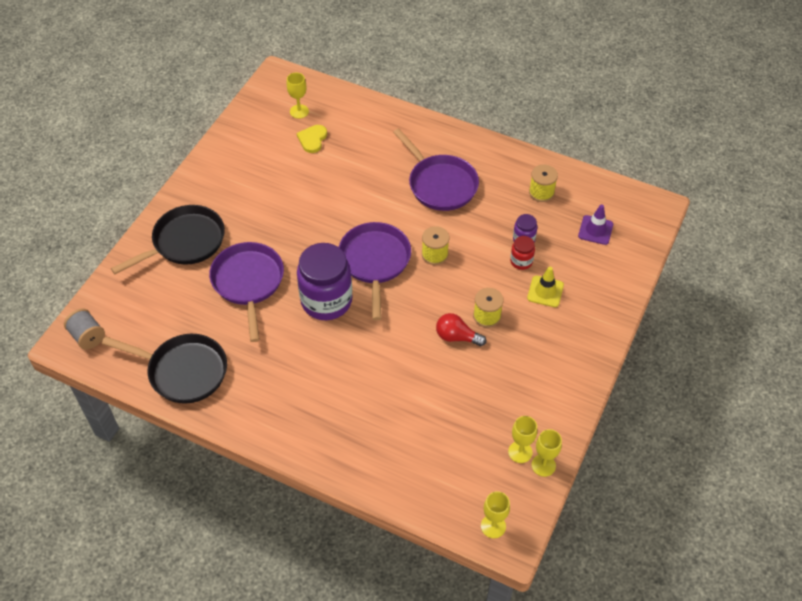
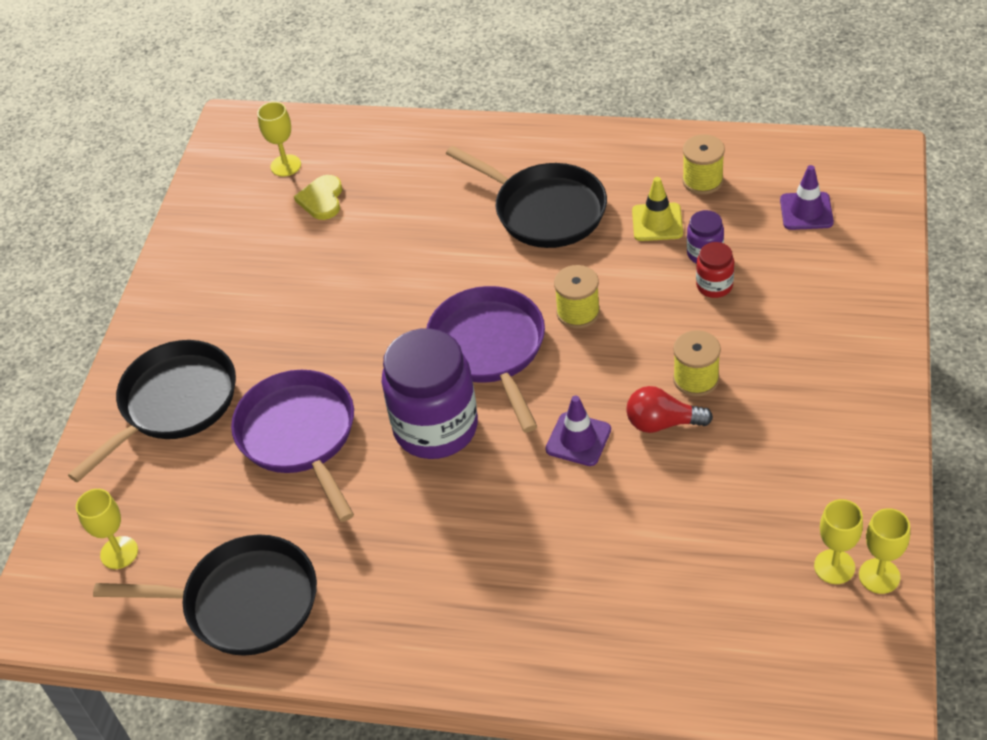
camera: 10 degrees left, 5 degrees down
(88, 336) = (62, 594): grey spool -> none
(404, 332) = (578, 439): none -> purple traffic cone
(440, 184) = (544, 210): purple pan -> black pan
(493, 526) = (841, 694): yellow goblet -> yellow goblet (119, 552)
(545, 291) = (769, 319): yellow traffic cone -> yellow traffic cone (657, 222)

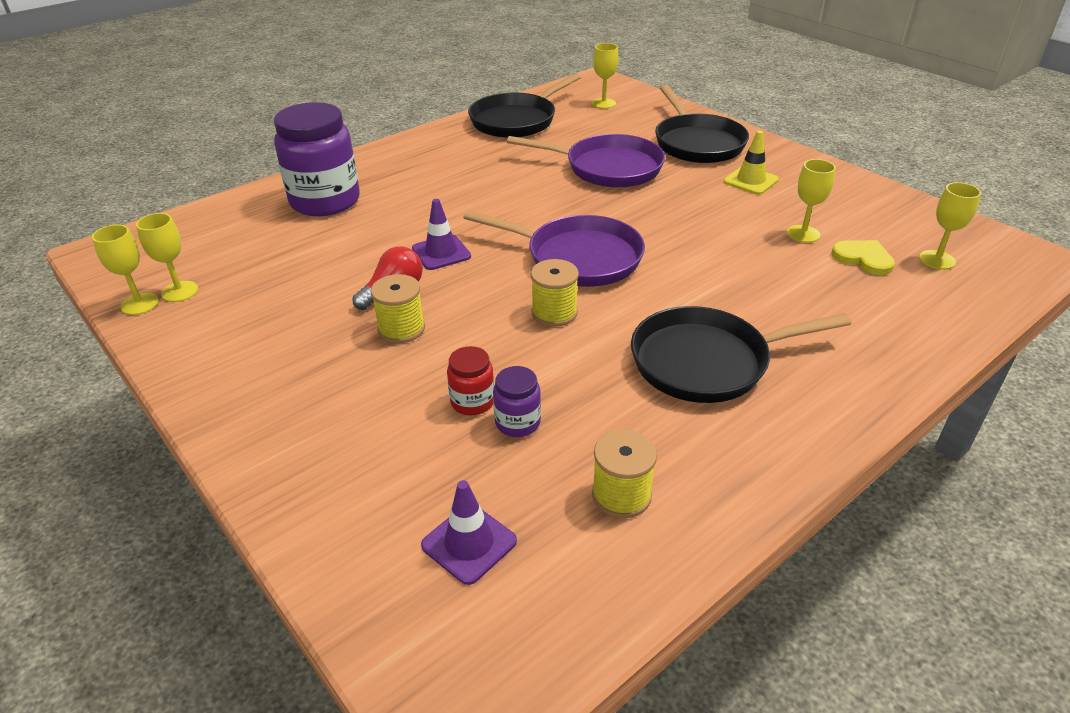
camera: 125 degrees right, 10 degrees down
(311, 245) = (803, 234): none -> yellow goblet
(436, 428) = (540, 210): purple jar -> purple jar (325, 201)
(657, 222) = (600, 420): yellow traffic cone -> yellow traffic cone (751, 181)

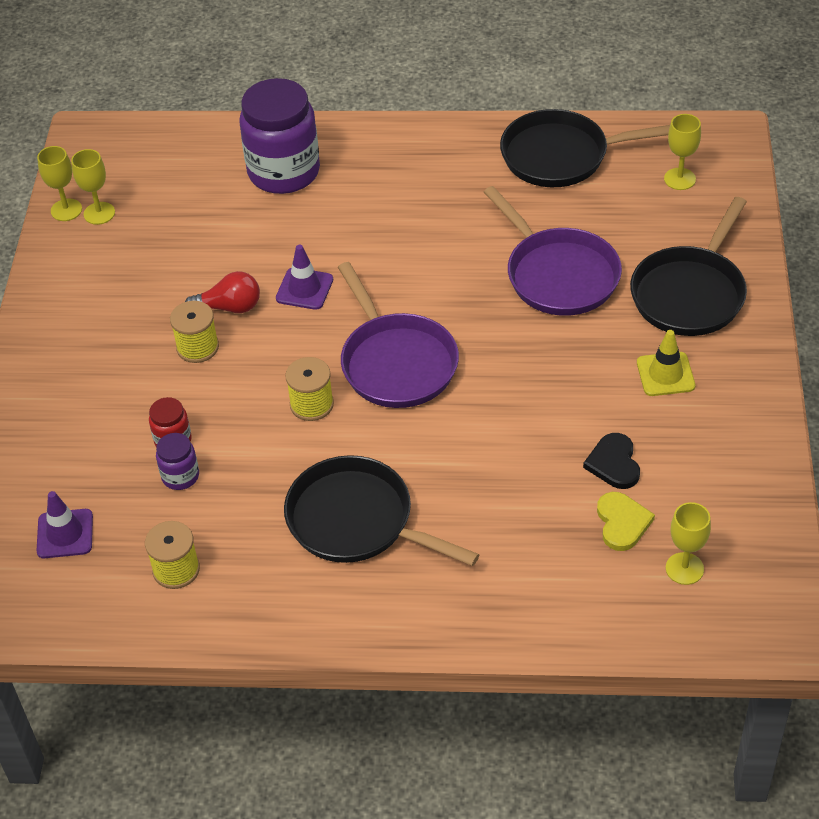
camera: 45 degrees right, 10 degrees up
(803, 234) = (614, 463): yellow goblet -> black heart

